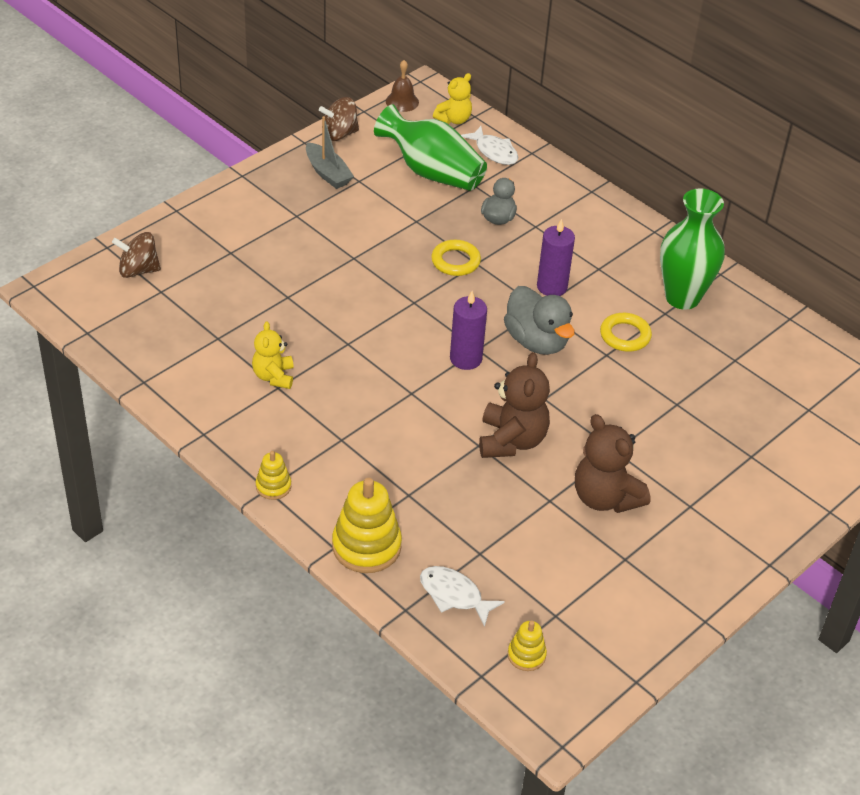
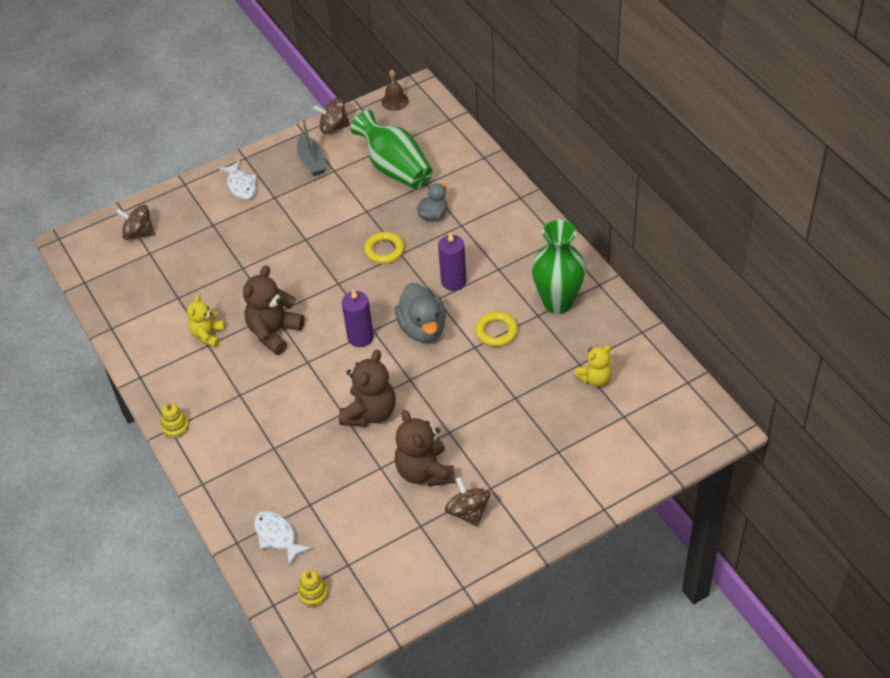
camera: 20 degrees right, 5 degrees up
(356, 364) = (274, 332): none -> brown teddy bear
(366, 546) = (226, 486): yellow stacking toy -> none
(454, 119) = (431, 121): yellow teddy bear -> yellow teddy bear (595, 379)
(494, 152) = (453, 154): white fish -> white fish (241, 185)
(675, 535) = (468, 512): none -> brown spinning top

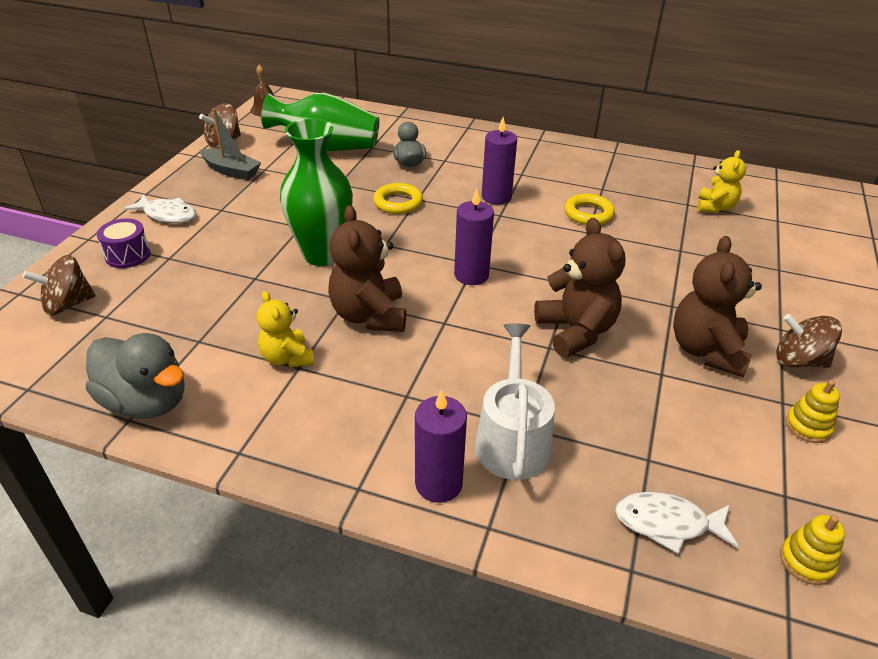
camera: 45 degrees left, 10 degrees down
(175, 427) = (364, 481): yellow stacking toy -> yellow stacking toy (808, 426)
(194, 210) = (128, 255): none -> purple drum
(204, 450) = (438, 483): none -> purple candle
(260, 451) = (512, 439): none -> white watering can
(422, 328) = (521, 241): grey duck -> grey duck (146, 402)
(425, 471) = (706, 351): brown teddy bear -> brown teddy bear turned 75 degrees clockwise
(558, 302) = (604, 174): green vase -> green vase (322, 254)

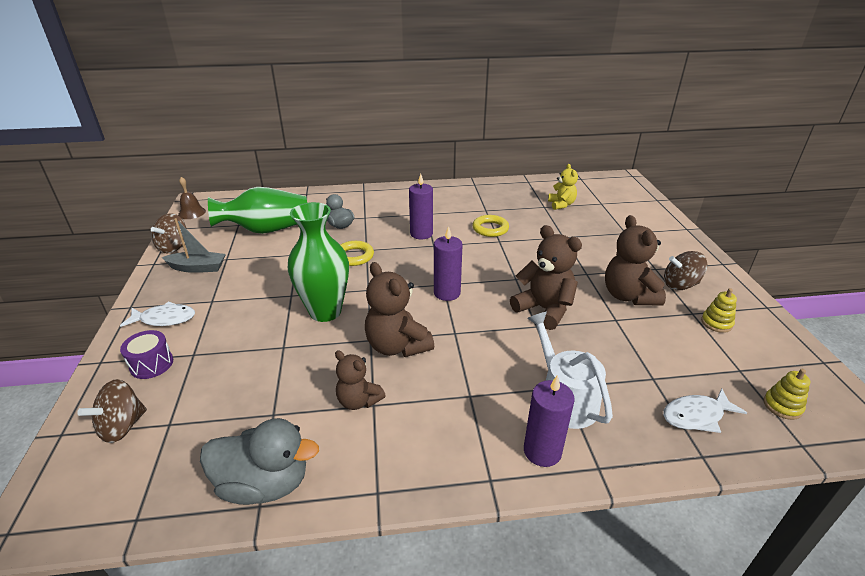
camera: 25 degrees left, 5 degrees down
(287, 358) = (358, 401): yellow teddy bear -> brown teddy bear

